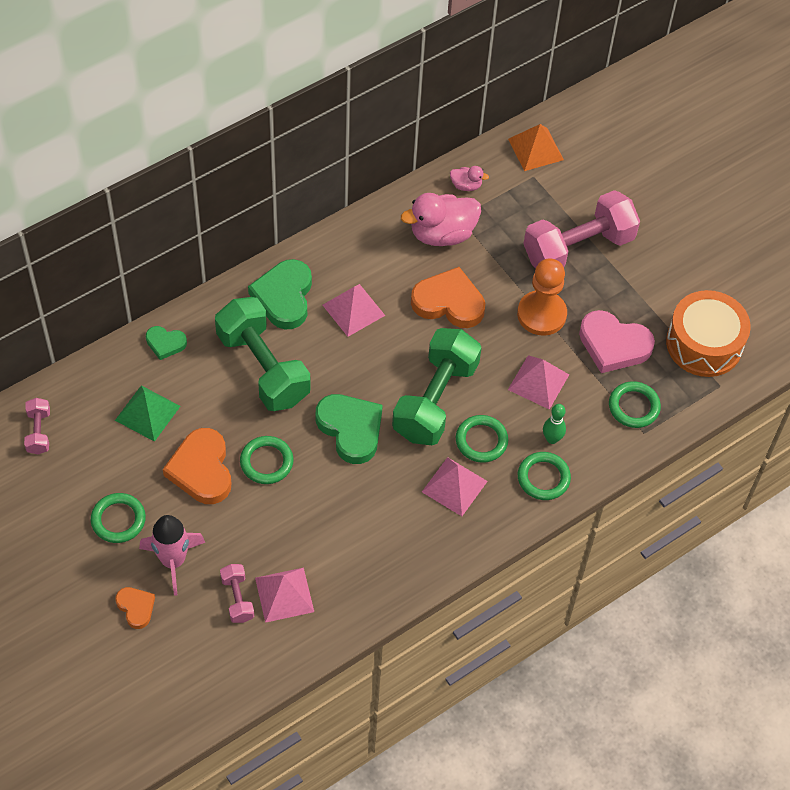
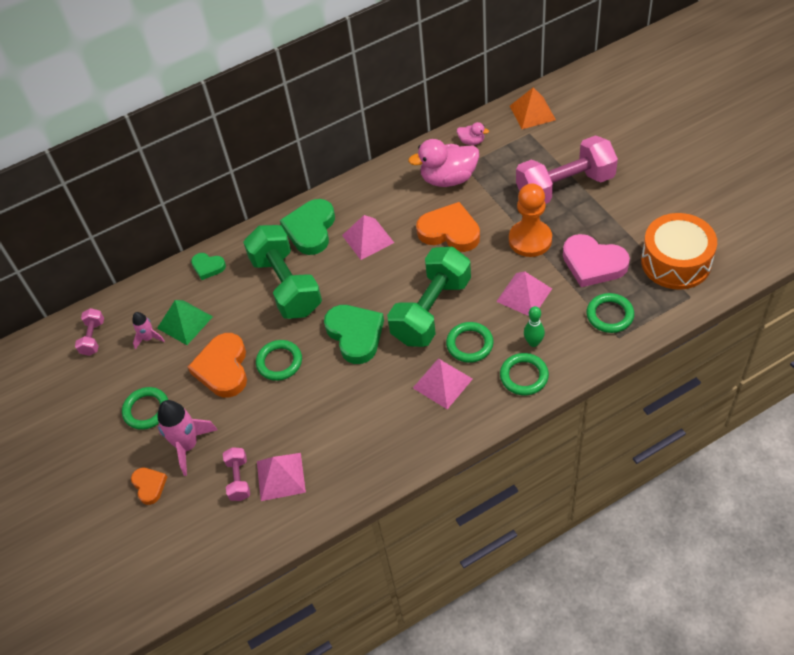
camera: 15 degrees right, 5 degrees down
(107, 433) = (148, 338): none -> pink rocket

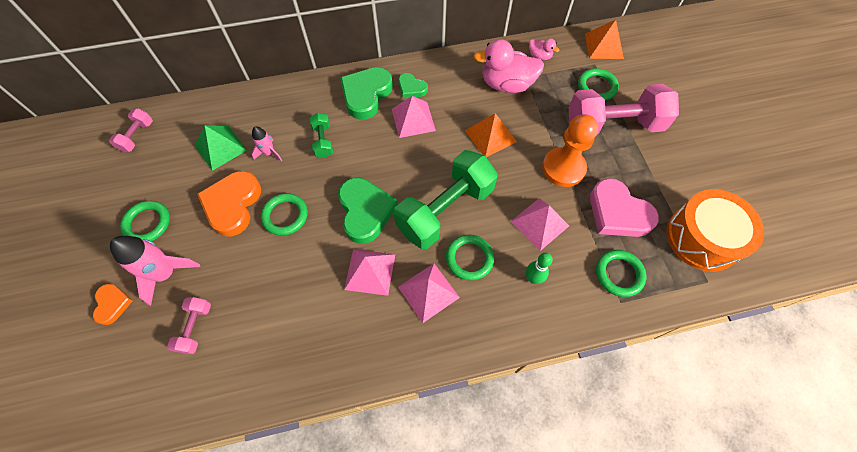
camera: 10 degrees right, 10 degrees up
(148, 338) = (183, 153): pink rocket -> pink rocket (269, 153)
(208, 267) = (263, 102): green heart -> green heart (411, 88)
(280, 476) = (235, 339): pink pyramid -> pink pyramid (370, 271)
(286, 285) = (323, 141): green dumbbell -> green dumbbell, size x0.45
(450, 231) = (490, 136): orange heart -> orange pyramid
(524, 376) = (511, 313): green ring -> green ring (596, 87)

